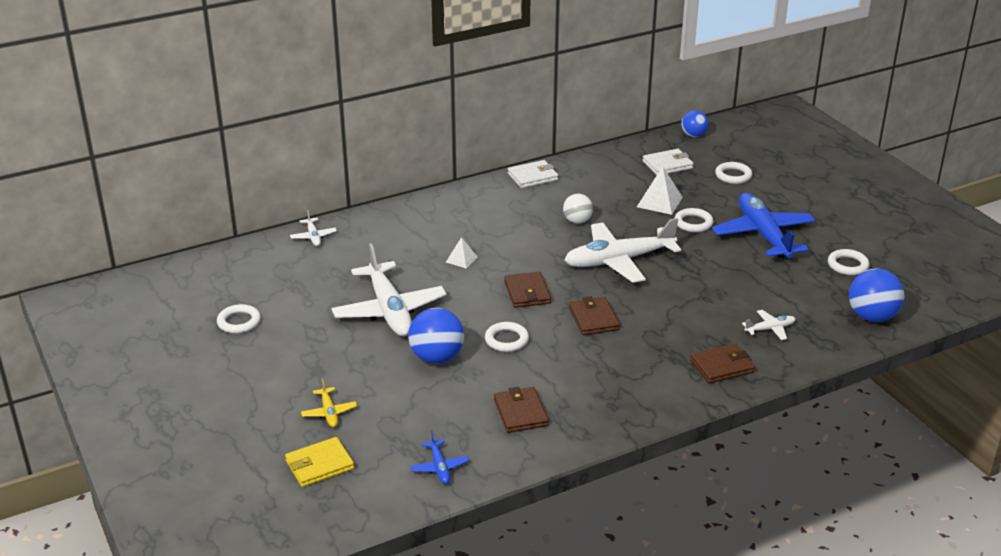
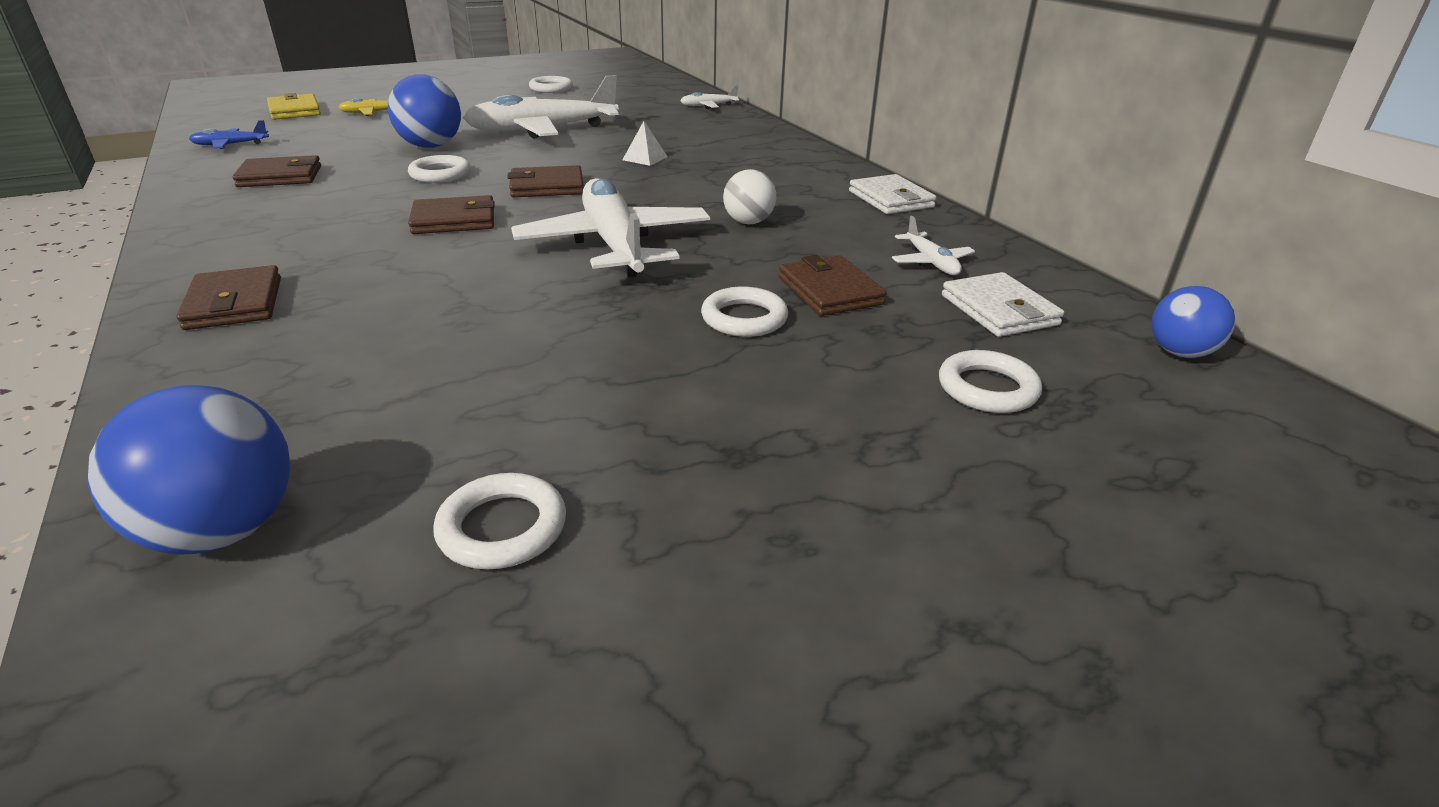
camera: 90 degrees right, 0 degrees up
(659, 202) = (829, 291): white pyramid -> brown wallet
(763, 235) = (689, 400): blue plane -> none
(770, 329) = (303, 364): white plane -> white plane (931, 262)

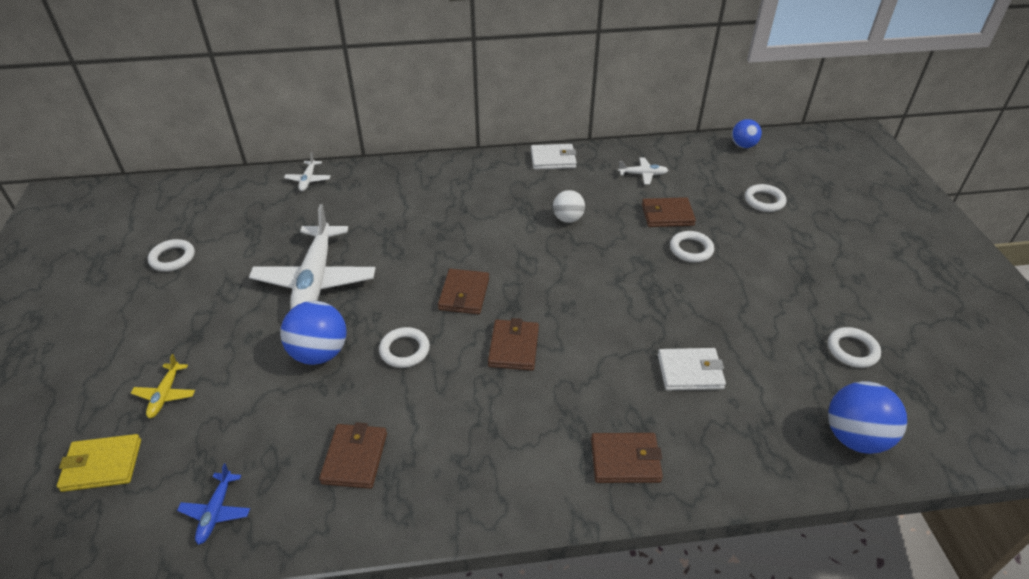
camera: 70 degrees left, 10 degrees up
(615, 245) = (584, 278): white plane -> none
(645, 158) = (425, 237): white pyramid -> none
(999, 310) = (698, 173): white wallet -> white wallet (690, 372)

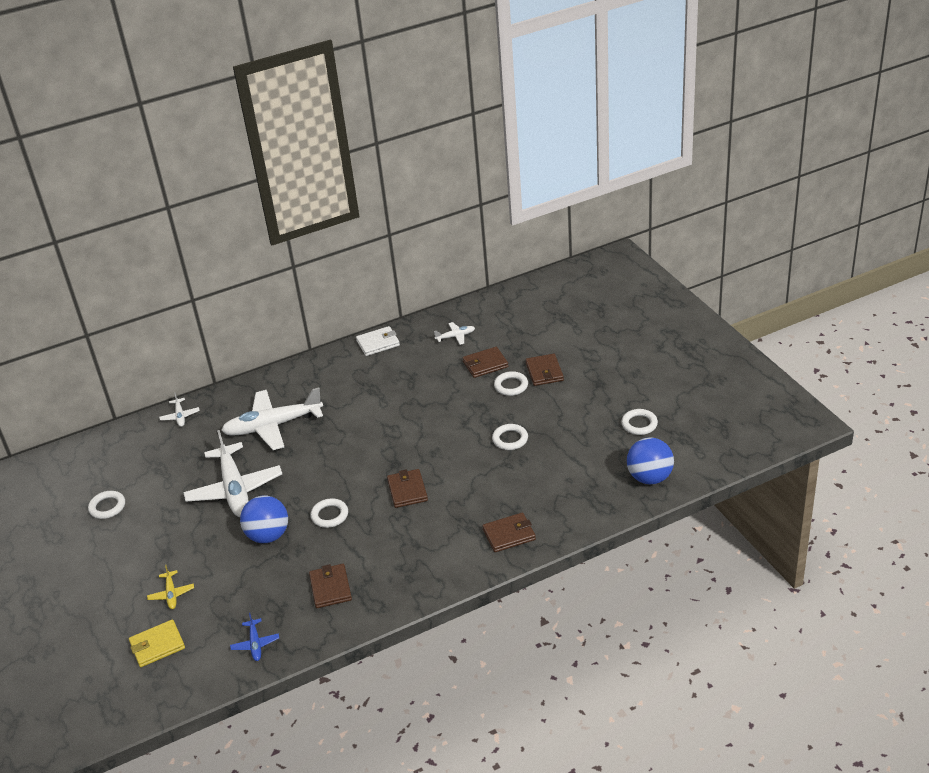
camera: 15 degrees left, 5 degrees down
(397, 218) = (273, 426): none -> white plane
(464, 294) = (354, 466): brown wallet -> brown wallet (544, 372)
(568, 219) = (409, 388): white ball -> none
(690, 372) = (535, 470): white wallet -> none
(743, 146) = (528, 290): blue ball -> none
(764, 201) = (555, 333): white ring -> white ring (510, 439)

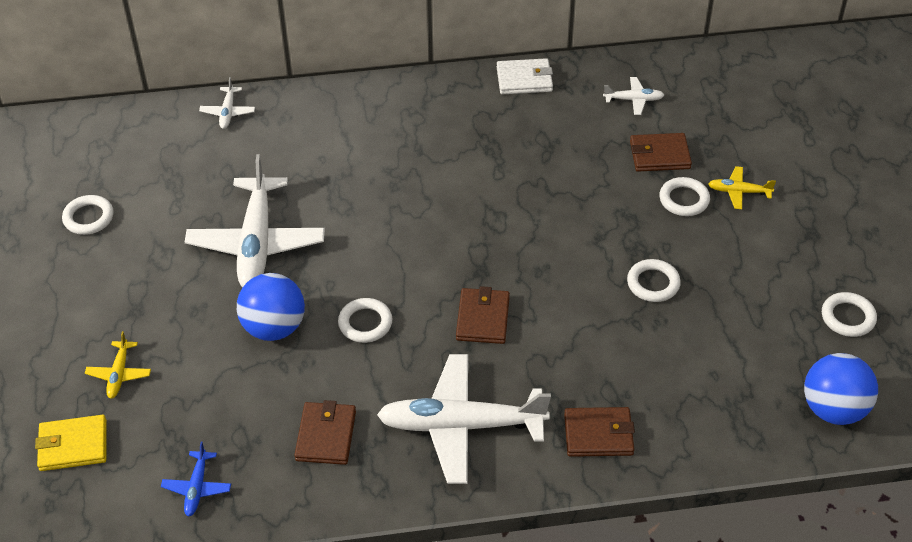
camera: 15 degrees right, 10 degrees up
(273, 426) = (341, 163): white plane -> white plane (461, 426)
(544, 372) = (739, 192): brown wallet -> yellow plane

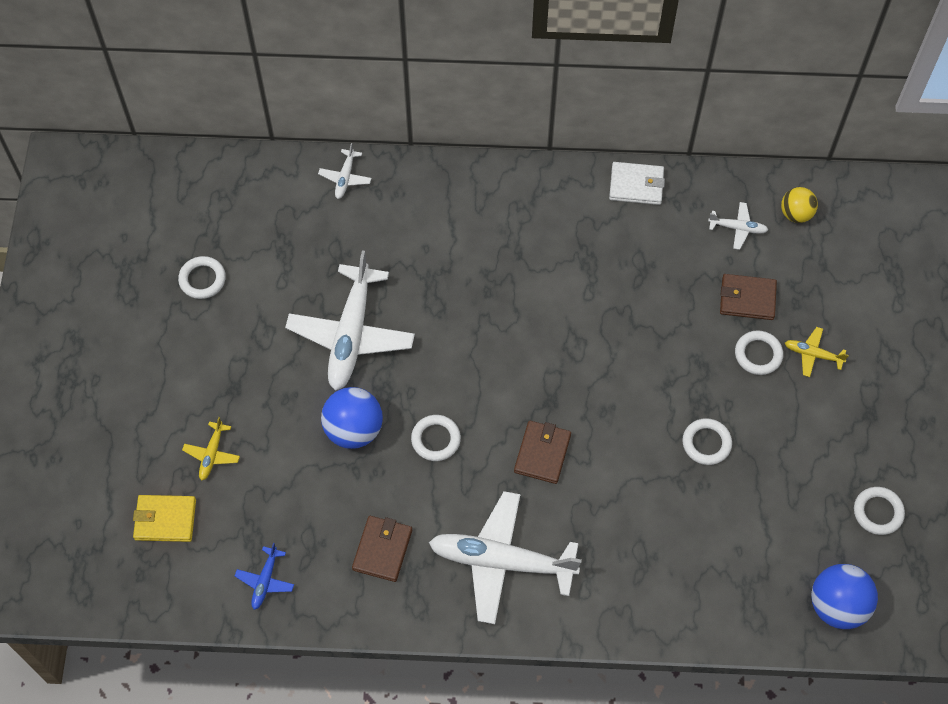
camera: 10 degrees right, 15 degrees up
(598, 434) = (620, 592): brown wallet -> none
(687, 81) = (796, 214): none -> yellow ball

